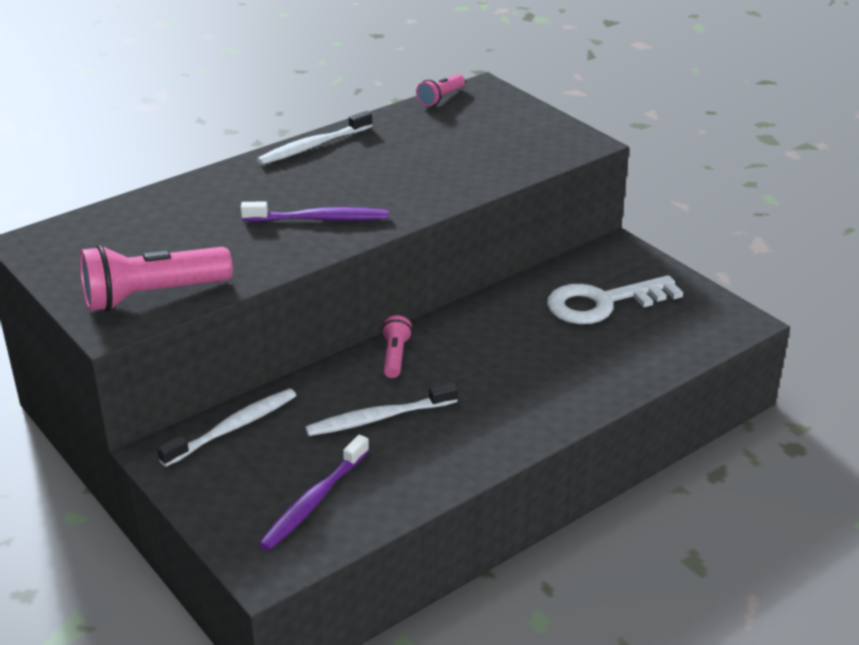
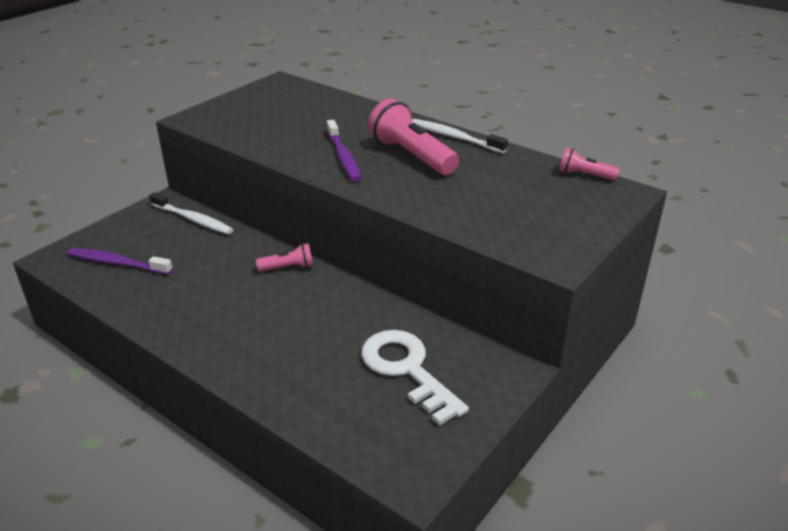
camera: 75 degrees right, 0 degrees up
(152, 296) = (226, 123): pink flashlight -> pink flashlight (411, 156)
(378, 418) = (210, 273): white toothbrush -> none

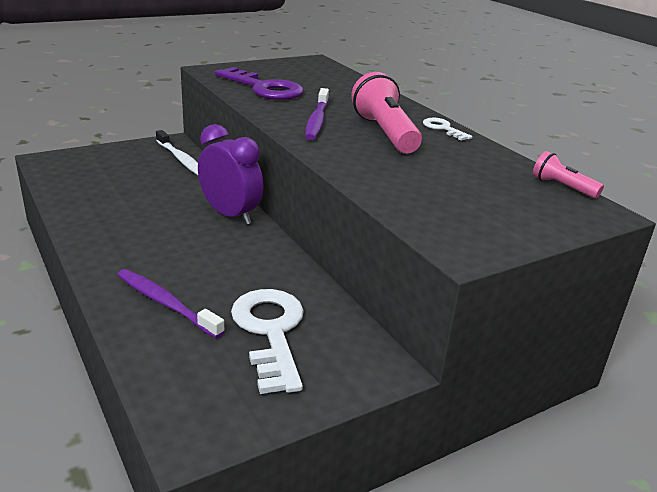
camera: 20 degrees right, 5 degrees down
(117, 263) = (90, 175): purple toothbrush -> purple toothbrush (166, 303)
(264, 130) = (264, 88): none -> purple key
(288, 267) = (230, 215): pink flashlight -> purple clock
(454, 137) = (443, 128): white toothbrush -> white key

